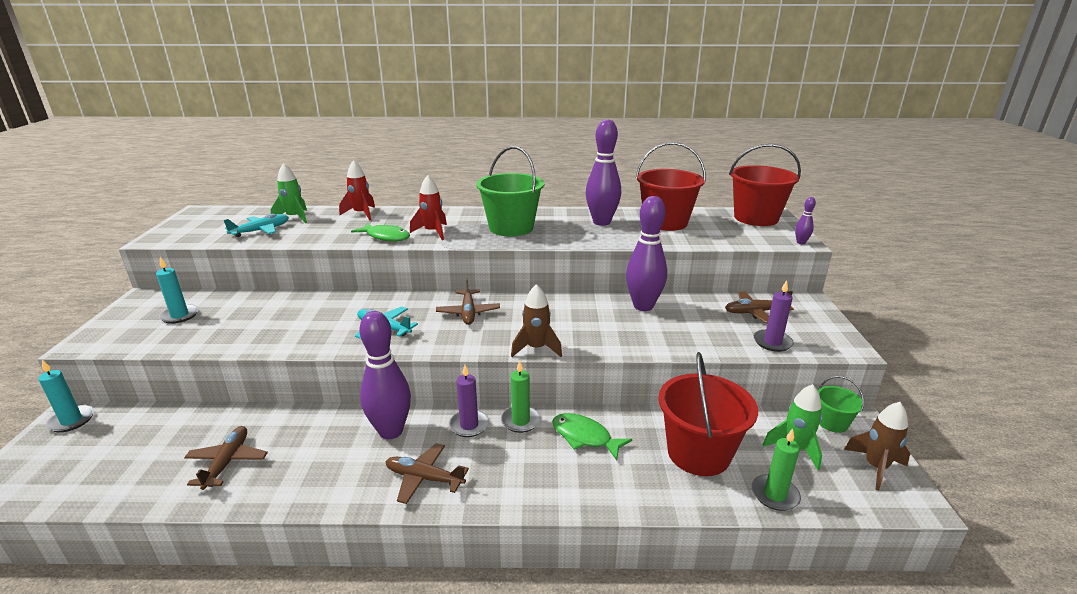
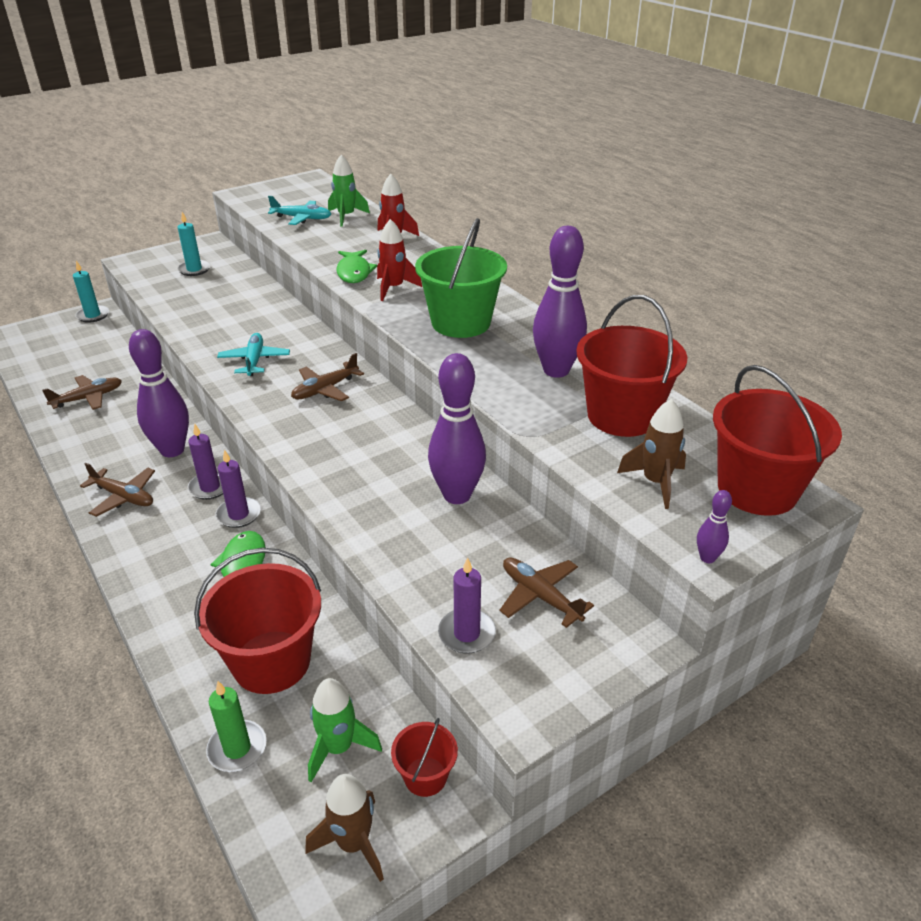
camera: 55 degrees right, 10 degrees up
(424, 478) = (123, 497): brown plane -> brown plane turned 135 degrees clockwise
(520, 421) = (238, 514): green candle -> purple candle
(536, 348) = (291, 457): brown rocket -> brown rocket (655, 482)
(832, 423) = (425, 776): green bucket -> red bucket

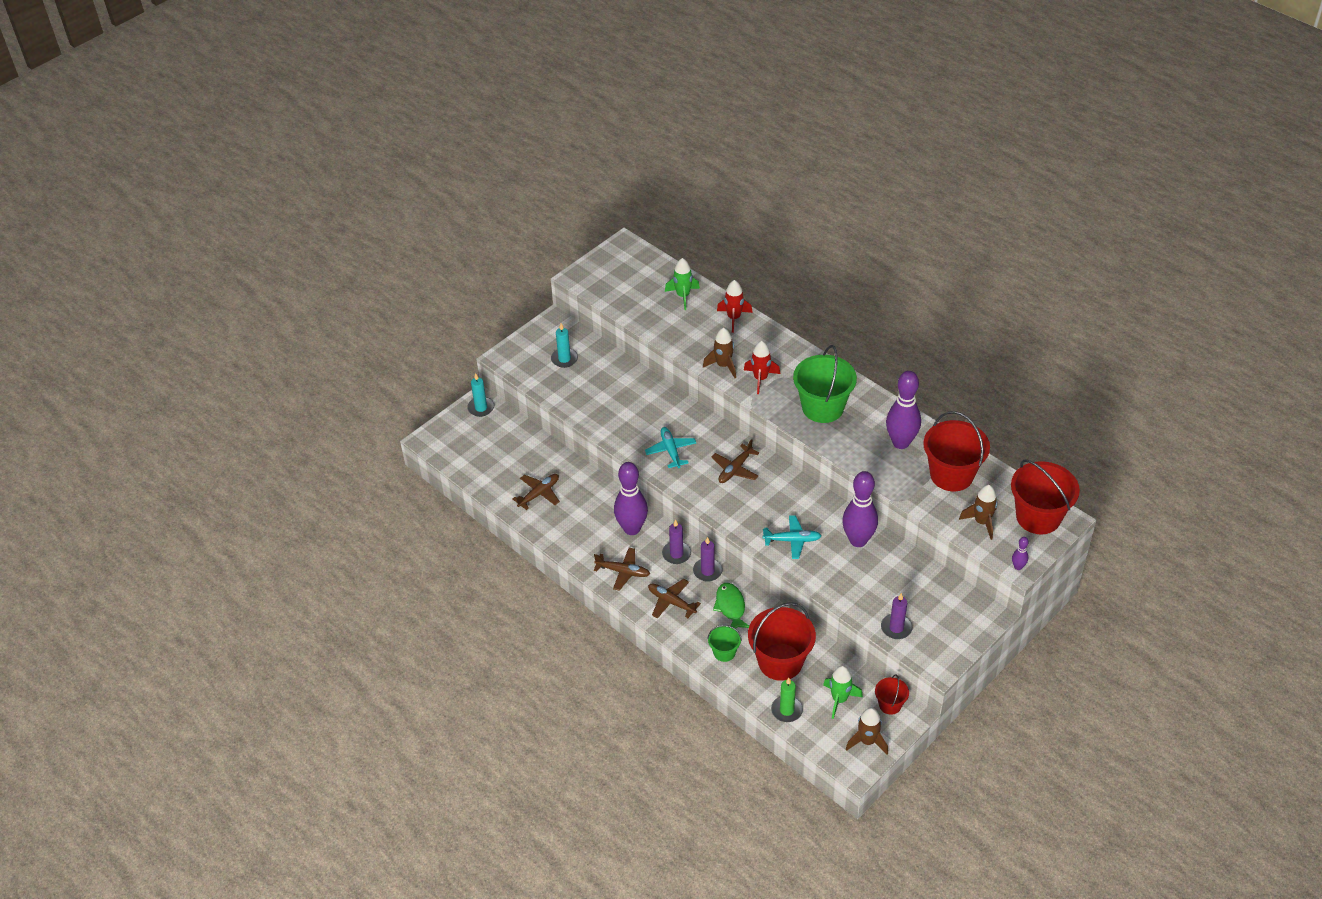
camera: 10 degrees left, 10 degrees up
(192, 630) = (724, 652): none -> green bucket
(302, 218) = (648, 304): turquoise plane -> turquoise plane (792, 540)
(354, 272) = (723, 365): green fish -> brown rocket
(540, 596) = (928, 598): brown plane -> brown plane (671, 602)

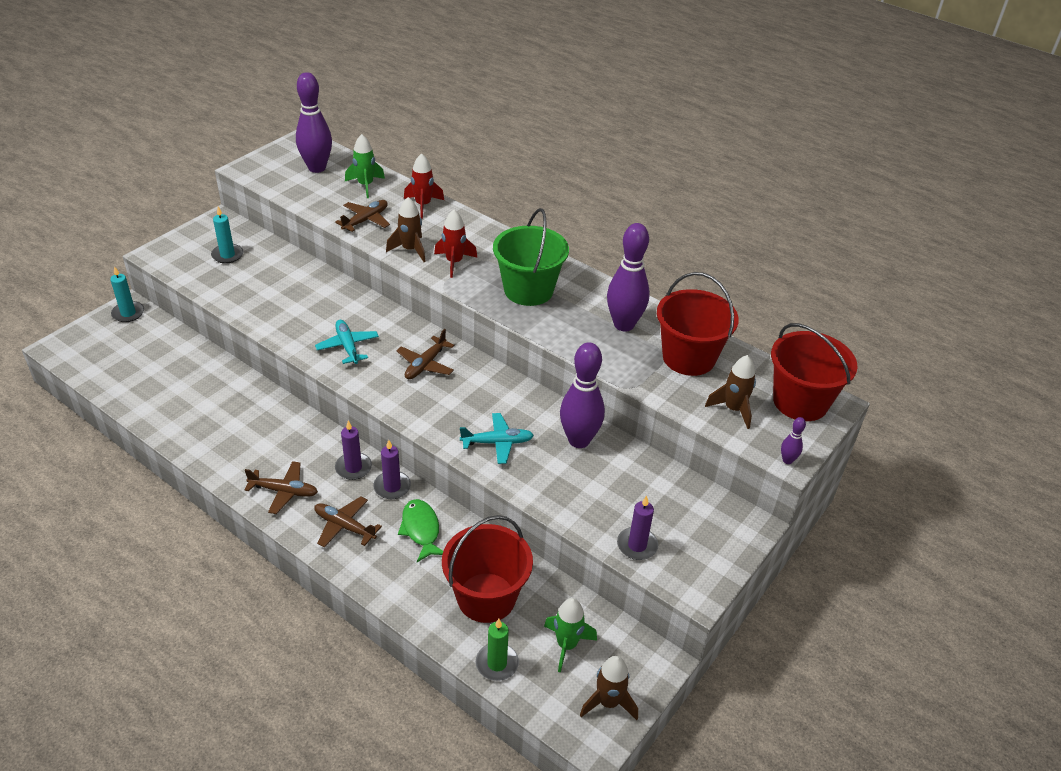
camera: 10 degrees left, 5 degrees down
(539, 494) = (186, 403): brown plane -> brown plane (365, 220)
(632, 528) = (299, 440): purple bowling pin -> purple bowling pin (317, 168)
(724, 652) = (412, 588): green bucket -> none
(890, 704) = (634, 648): red bucket -> none

